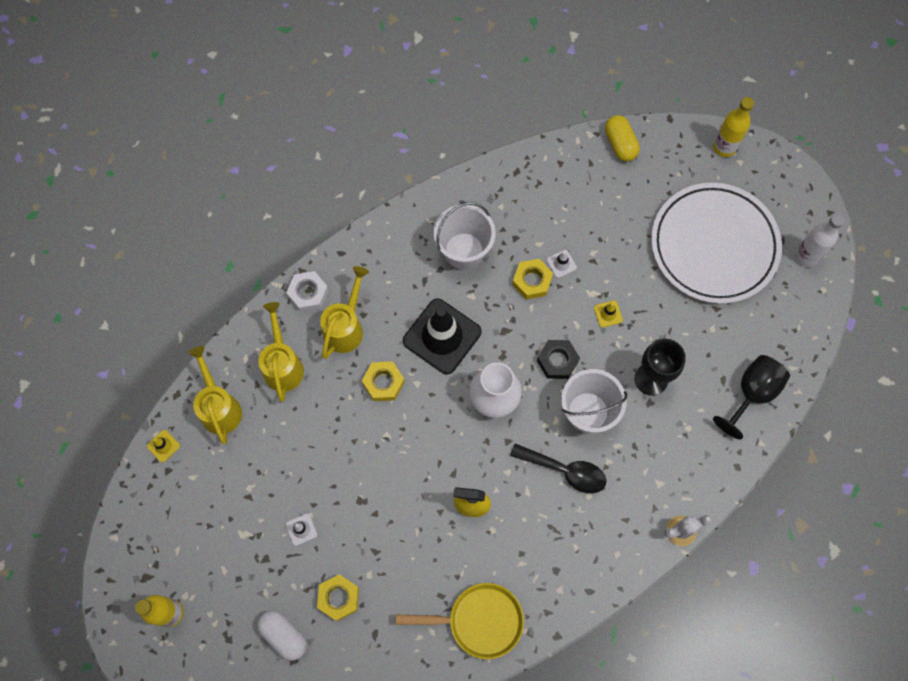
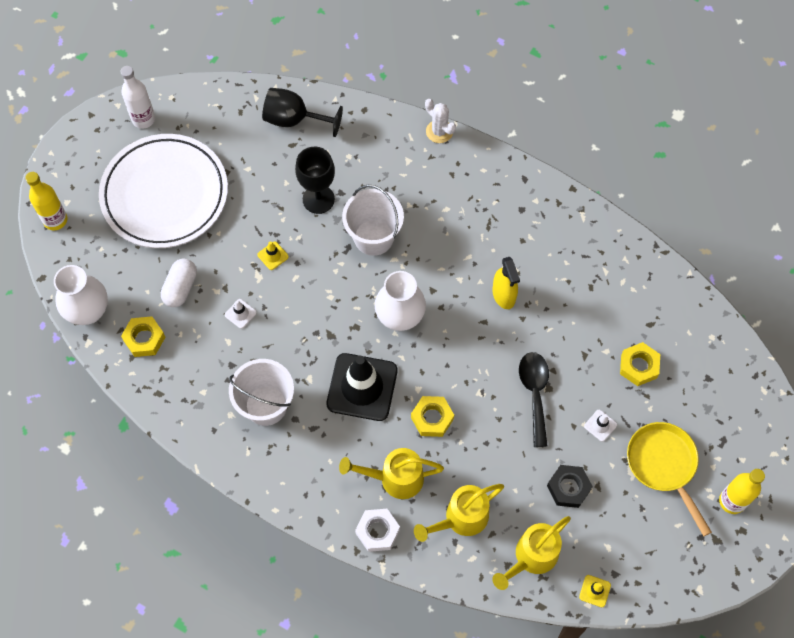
camera: 115 degrees left, 5 degrees down
(284, 635) = (694, 395): white capsule -> white capsule (180, 288)
(479, 621) = (594, 249): yellow pan -> yellow pan (663, 465)
(532, 281) = (270, 332): yellow nut -> yellow nut (144, 339)
(557, 361) = (338, 279): black nut -> black nut (568, 488)
(565, 471) = (434, 234): black spoon -> black spoon (534, 393)
(620, 144) = (88, 311): yellow capsule -> white vase

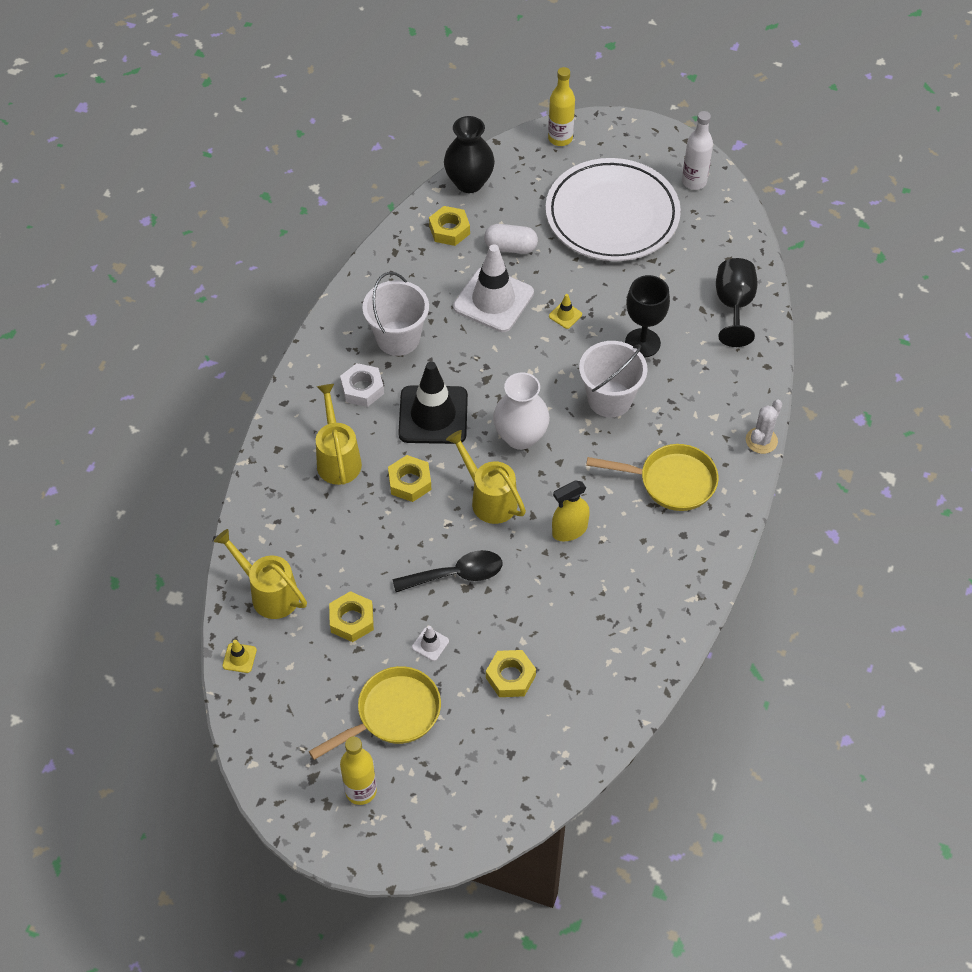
camera: 80 degrees right, 10 degrees down
(88, 311) = (469, 182): white vase -> black vase
(240, 313) = (493, 300): white traffic cone -> white traffic cone, size x2.50
(377, 531) = (279, 452): white nut -> white nut (362, 389)
(460, 519) = (302, 523): yellow watering can -> yellow watering can (489, 499)
(468, 207) = (671, 481): none -> yellow pan
(568, 488) = (352, 620): black nut -> yellow nut

